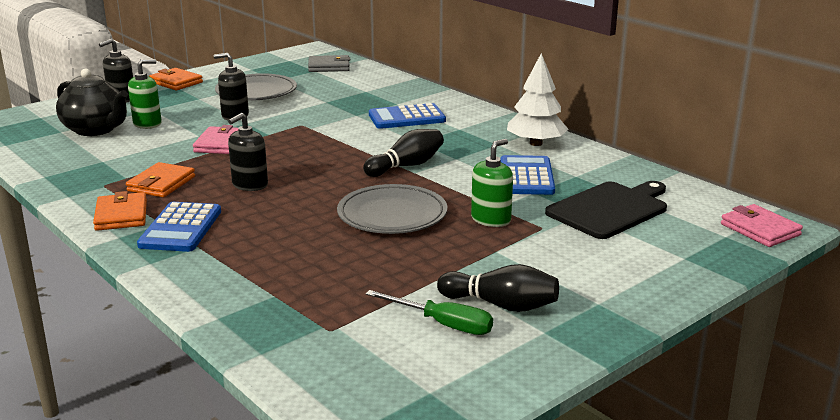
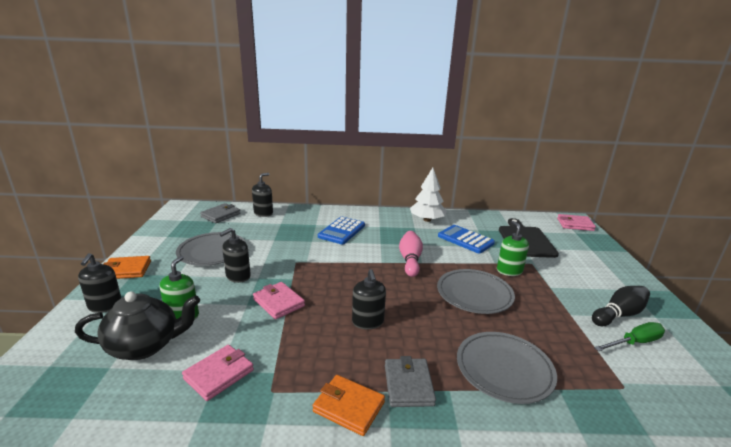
camera: 50 degrees left, 0 degrees up
(98, 162) = (219, 374): none -> pink wallet
(161, 184) = (312, 359): orange wallet -> none
(180, 228) = (408, 385): blue calculator -> grey wallet
(267, 262) = (504, 369): none -> grey plate
(371, 77) = (263, 213): none -> black soap dispenser
(406, 166) = (410, 260): black bowling pin -> pink bowling pin

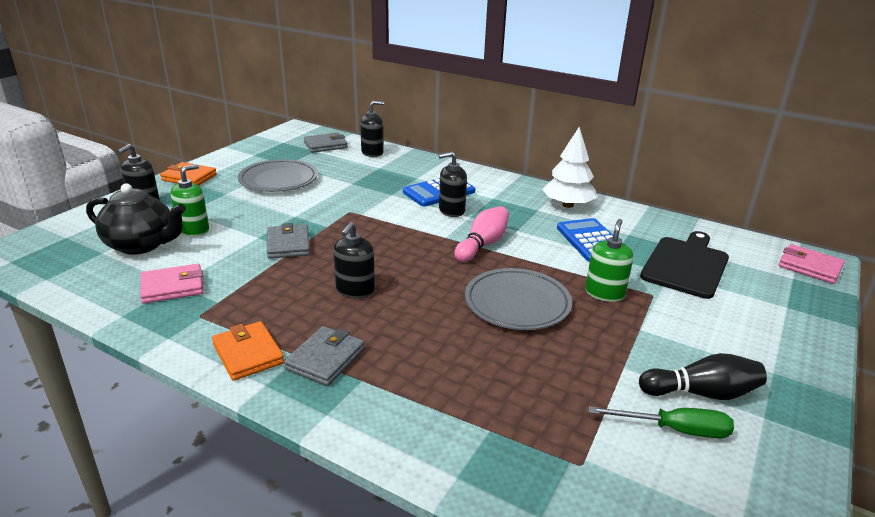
camera: 30 degrees right, 5 degrees up
(238, 276) = (277, 209): black soap dispenser -> black soap dispenser (451, 210)
(278, 302) = (288, 244): pink wallet -> grey wallet
(504, 369) = (448, 387): grey plate -> none

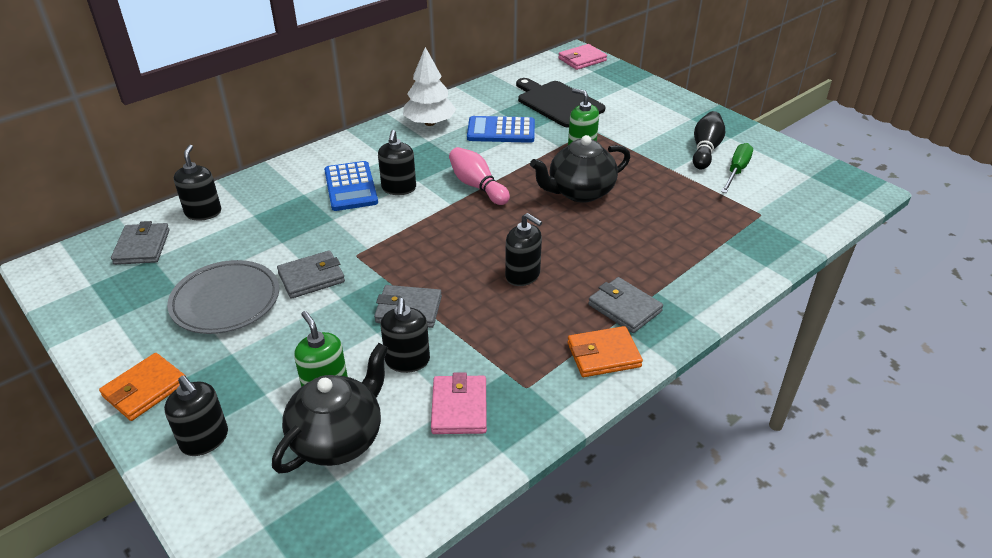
camera: 70 degrees left, 10 degrees up
(226, 255) = (407, 361): none -> black soap dispenser
(314, 201) = (311, 277): none -> grey wallet
(517, 303) = (579, 192): grey plate -> black teapot

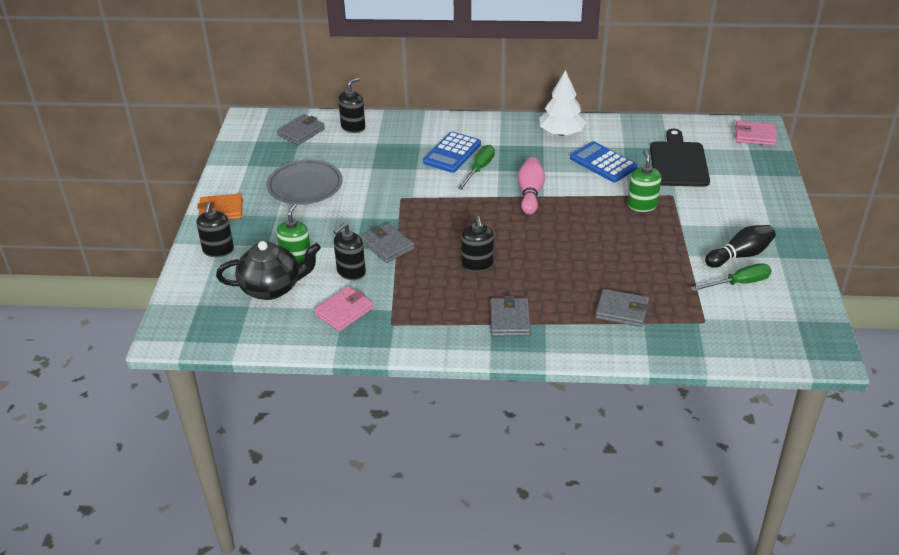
camera: 45 degrees right, 0 degrees up
(311, 277) = (361, 197): grey wallet -> grey wallet (622, 311)
(399, 188) = (479, 169): black soap dispenser -> green screwdriver
(579, 192) = (593, 234): black teapot -> none
(603, 355) = (457, 336): orange wallet -> none

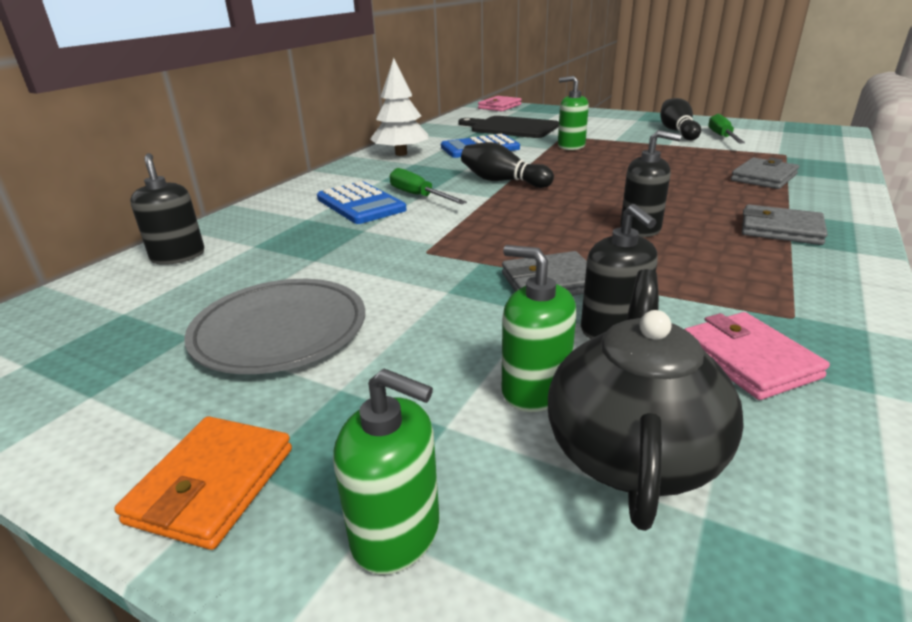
camera: 65 degrees left, 10 degrees down
(218, 250) = (396, 533): black soap dispenser -> green soap dispenser
(301, 132) = (99, 305): grey wallet -> none
(530, 193) = (502, 181): pink bowling pin -> black bowling pin

